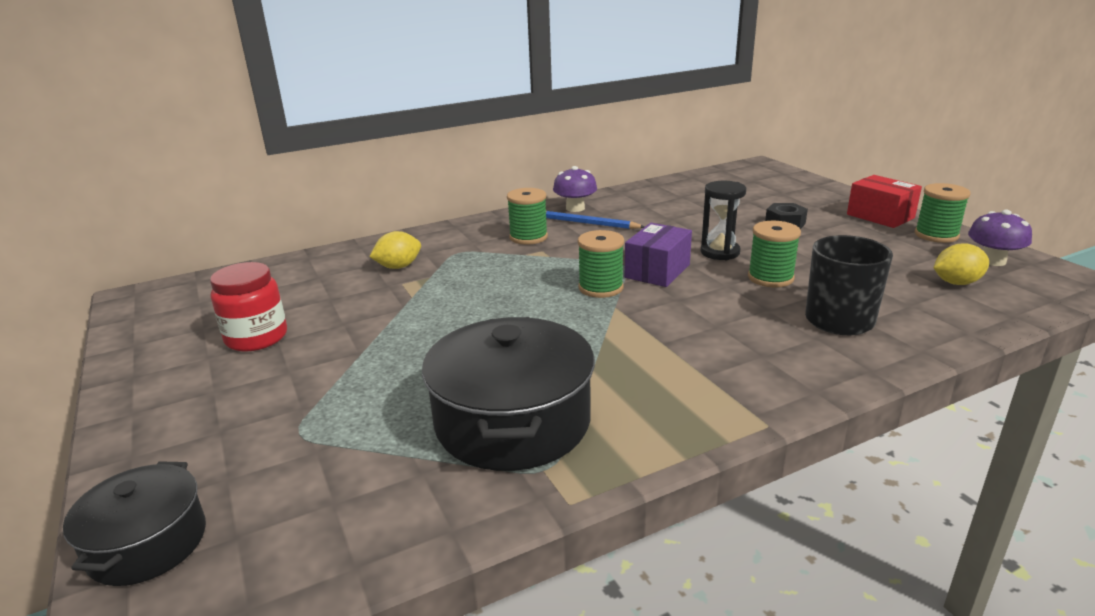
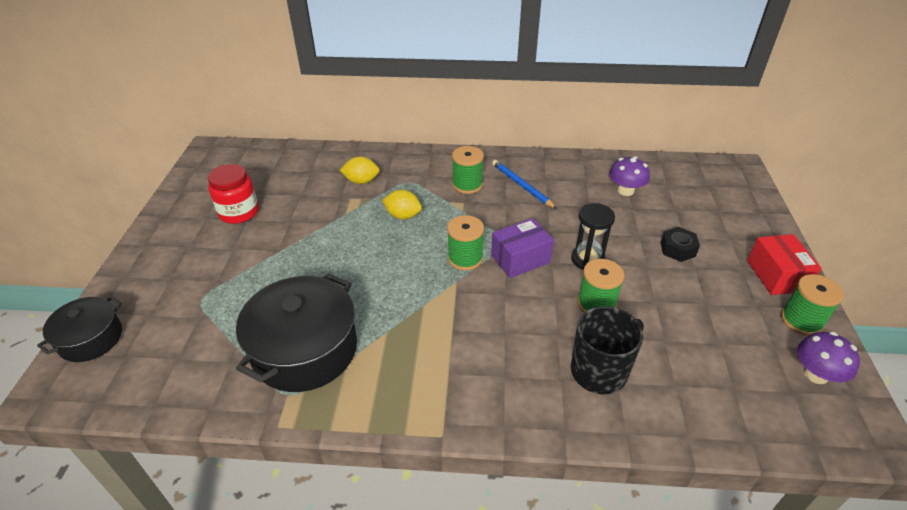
camera: 30 degrees right, 15 degrees up
(575, 208) = (530, 165): purple mushroom -> purple mushroom (625, 190)
(956, 283) = (747, 382): yellow lemon -> yellow lemon (403, 215)

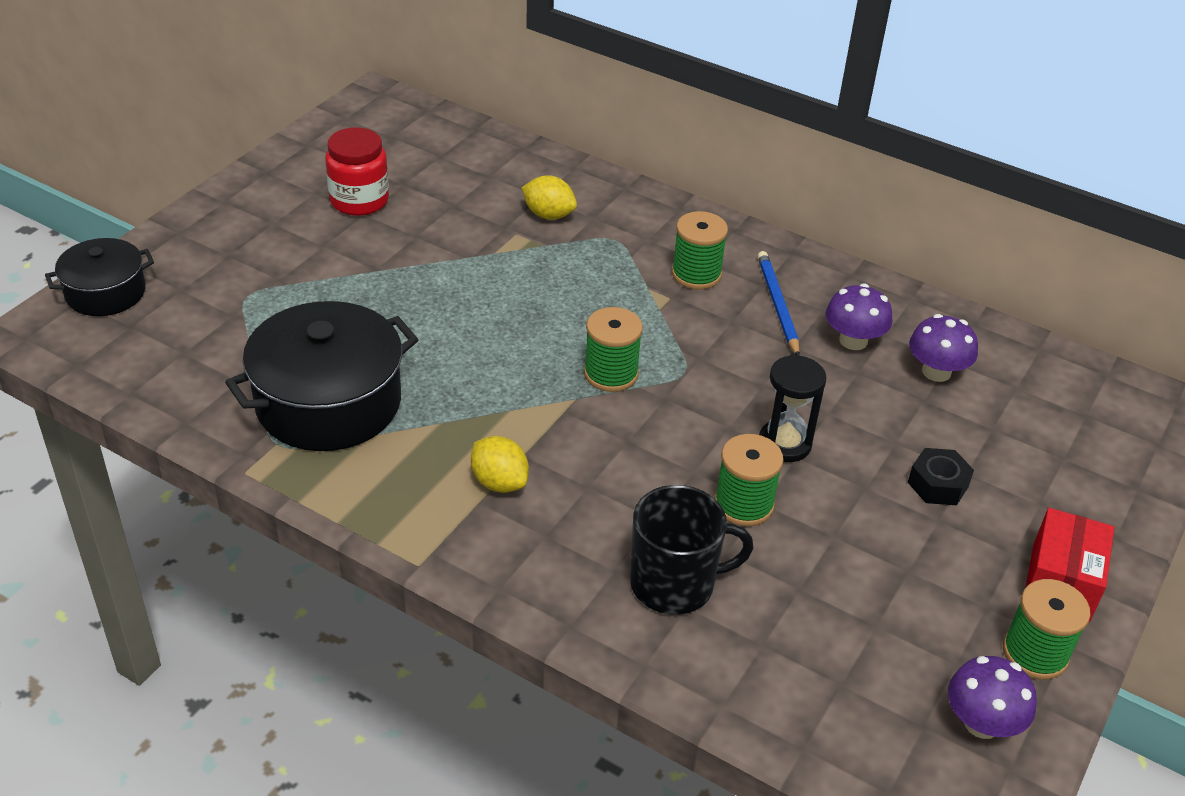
camera: 25 degrees right, 0 degrees up
(403, 215) = (570, 284): yellow lemon -> yellow lemon (499, 482)
(520, 259) = (687, 405): purple box -> none
(574, 190) = (853, 340): none -> purple mushroom

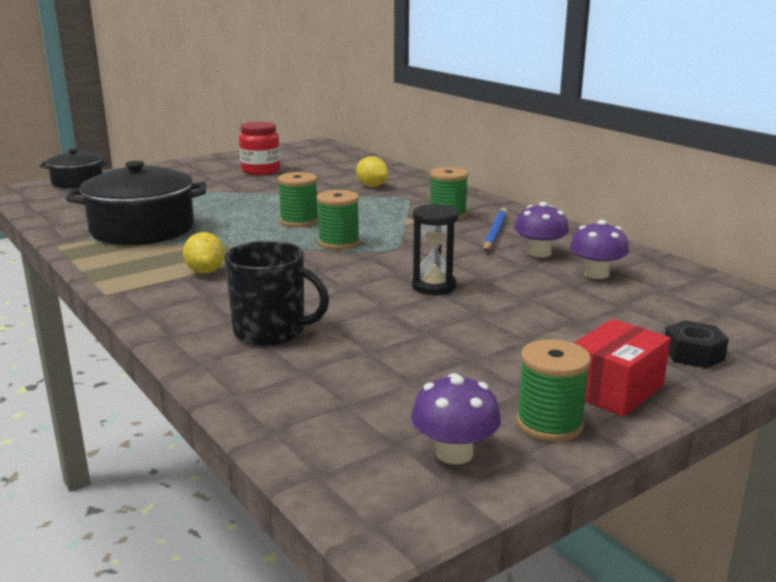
camera: 25 degrees right, 20 degrees down
(743, 504) = (369, 306): green spool -> green spool (299, 221)
(937, 484) = (544, 322): black nut -> black nut (693, 354)

